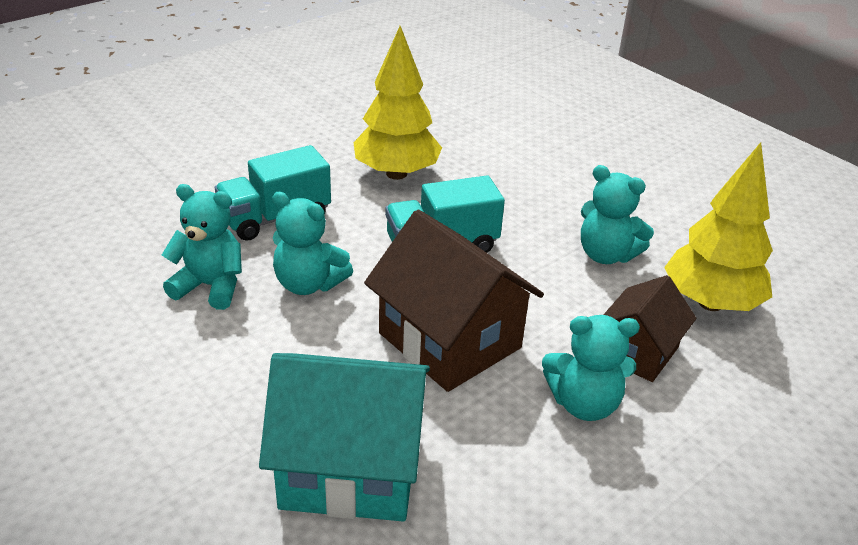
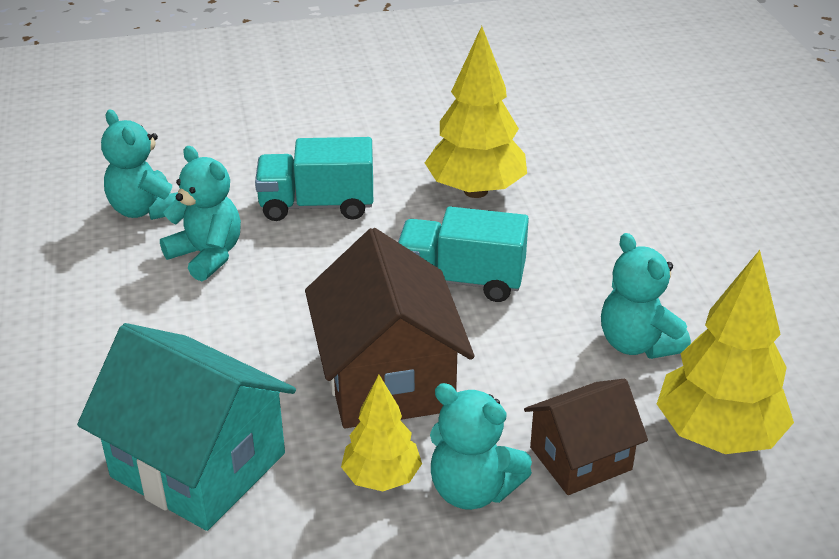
camera: 30 degrees right, 0 degrees up
(308, 284) = (297, 280): turquoise teddy bear -> turquoise teddy bear (145, 210)
(509, 420) = (381, 477): none -> yellow tree

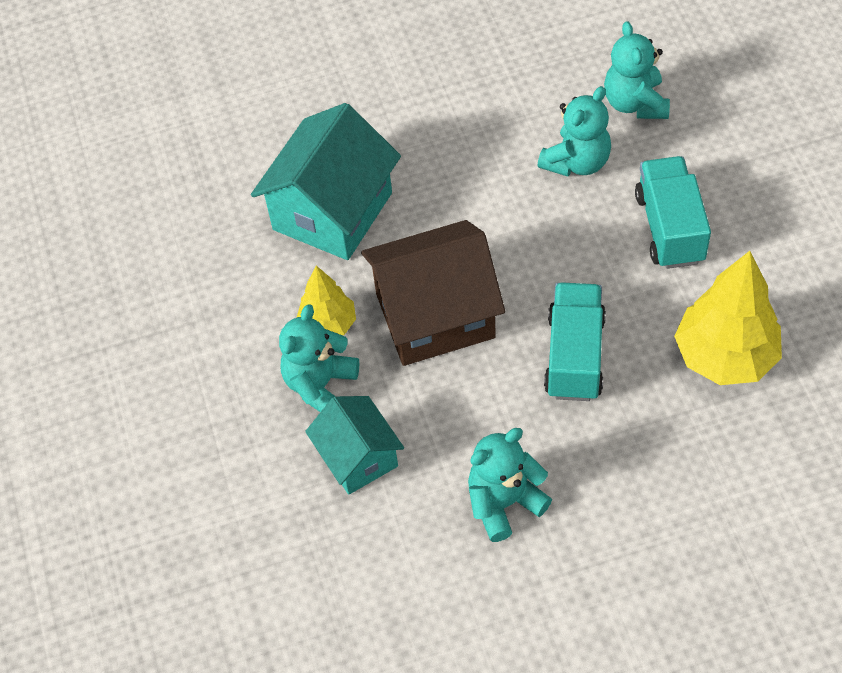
camera: 90 degrees right, 20 degrees up
(145, 210) = (635, 103): turquoise teddy bear -> turquoise teddy bear turned 60 degrees counterclockwise
(580, 458) = (358, 457): brown house -> turquoise house
(717, 435) = (392, 562): yellow tree -> none

